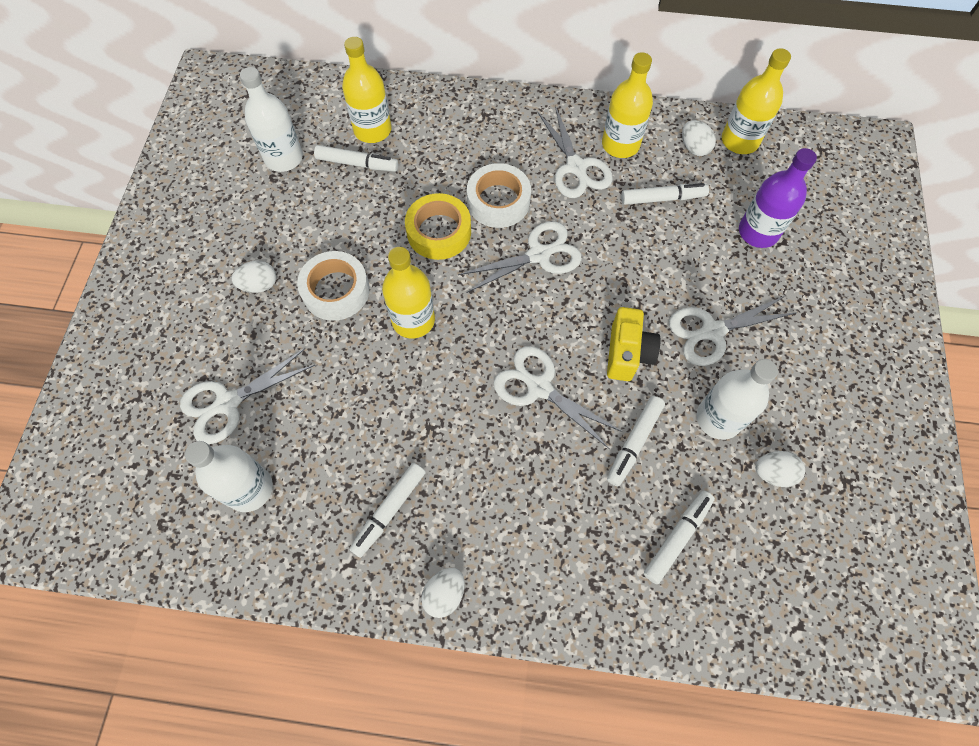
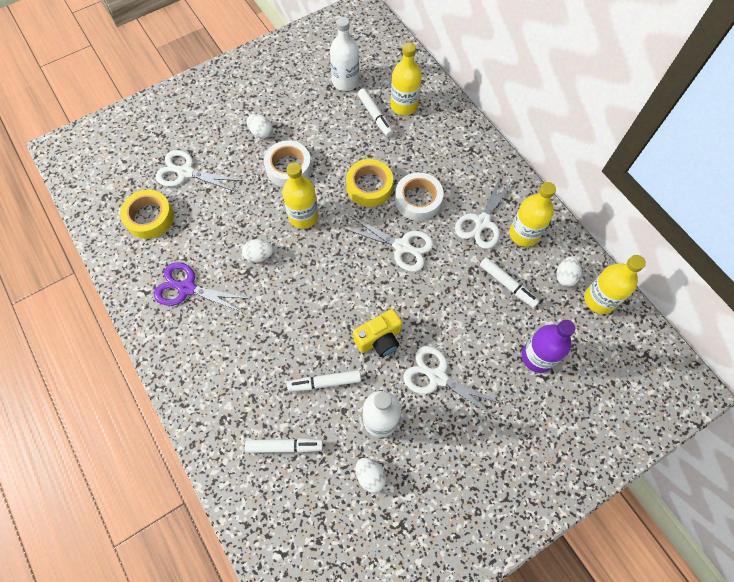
camera: 50 degrees right, 0 degrees up
(249, 489) = (149, 217): white bottle -> yellow tape
(389, 511) = (186, 288): white marker -> purple scissors
(444, 594) = (162, 348): white egg -> white egg (259, 256)
(538, 387) = (316, 307): white scissors -> none

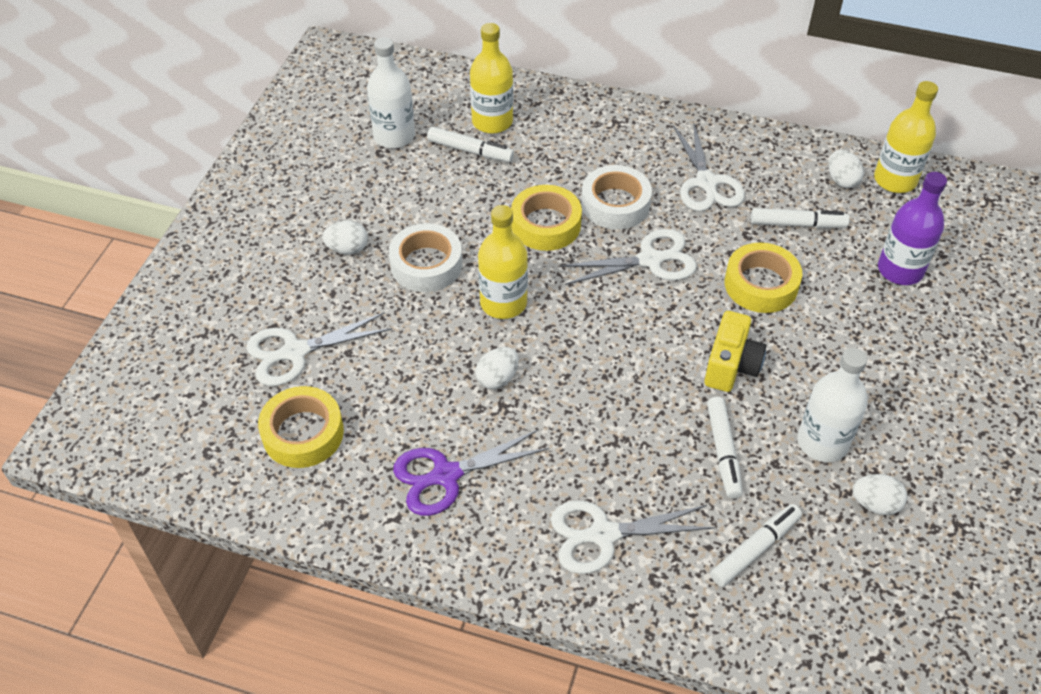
camera: 40 degrees left, 15 degrees down
(324, 382) = (723, 452): white marker -> white marker turned 45 degrees counterclockwise
(437, 377) = (830, 358): white scissors -> white scissors (602, 535)
(446, 305) = (761, 284): none -> yellow tape
(524, 234) = (759, 167): yellow bottle -> none

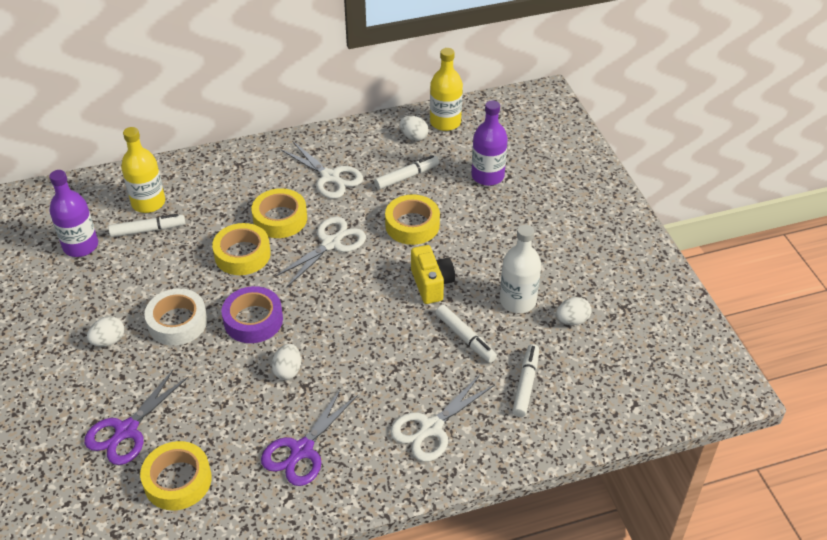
camera: 35 degrees left, 5 degrees down
(294, 352) = (126, 431): white scissors -> purple scissors
(394, 136) = (80, 246): white bottle -> purple bottle
(503, 303) = (253, 320): yellow bottle -> purple tape
(615, 204) = (280, 219): white tape -> yellow tape

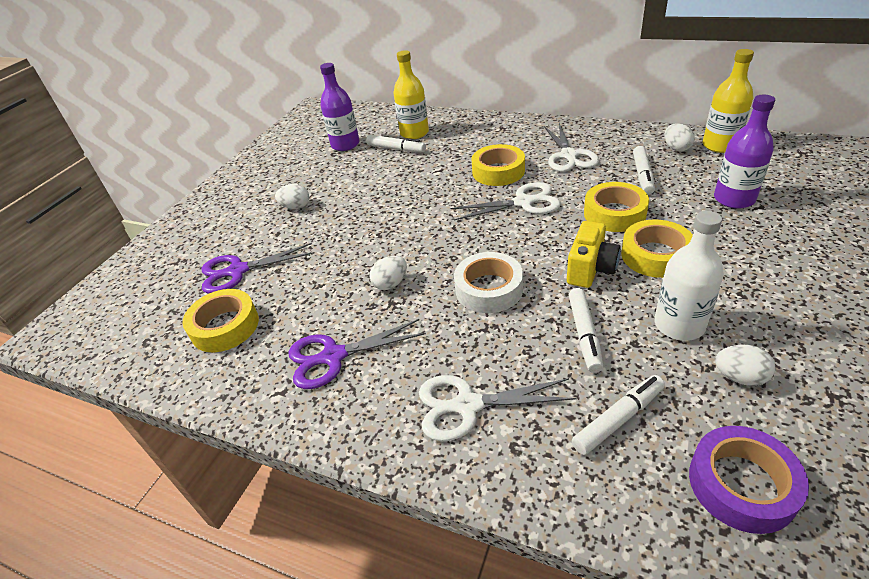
camera: 45 degrees right, 5 degrees down
(177, 322) = (351, 213): white tape -> white tape (489, 289)
(242, 254) = (444, 186): yellow tape -> yellow tape (655, 255)
(253, 320) = (404, 234): purple tape -> purple tape (741, 484)
(407, 177) = (642, 175): white marker -> white marker turned 90 degrees clockwise

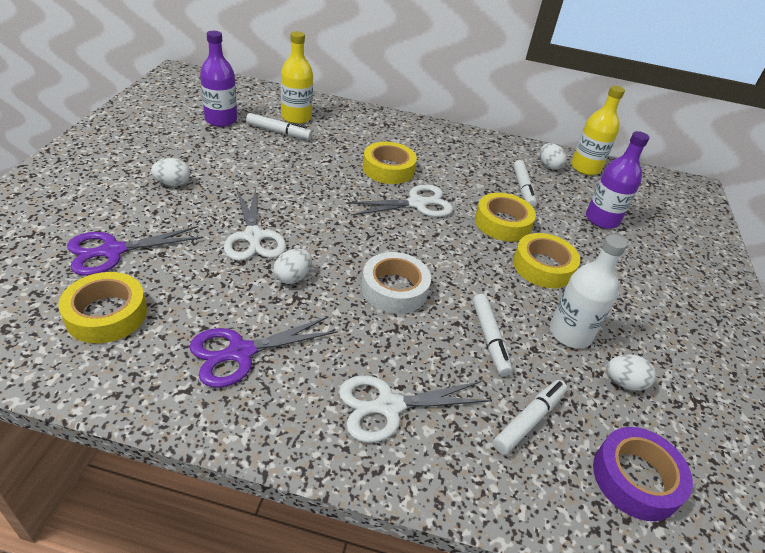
camera: 20 degrees left, 0 degrees up
(569, 156) = (454, 161): white scissors -> white scissors (253, 237)
(590, 269) = (487, 276): yellow camera -> none

